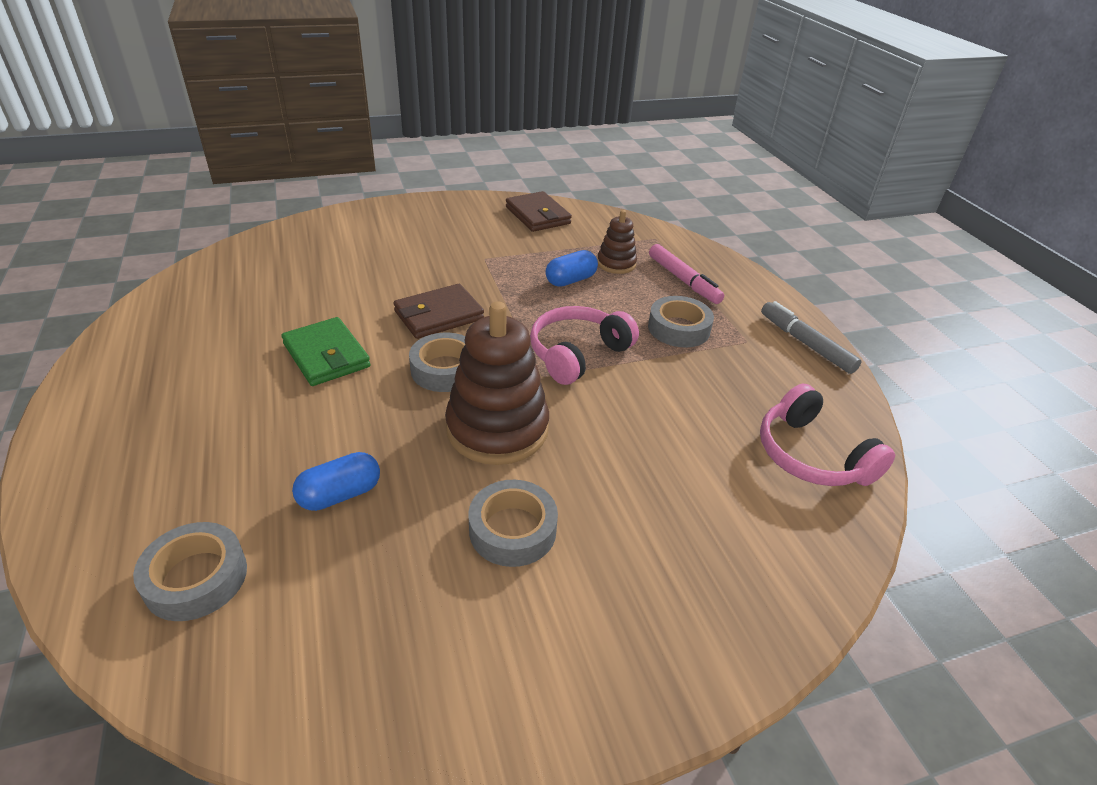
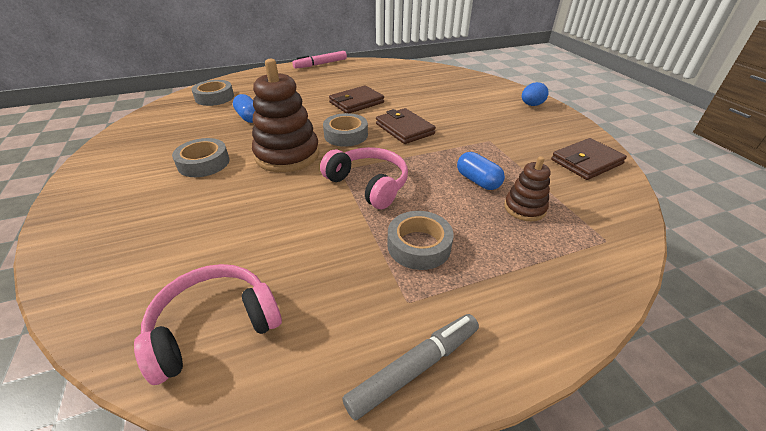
camera: 90 degrees right, 0 degrees up
(326, 355) = (356, 102): green wallet -> brown wallet
(397, 214) = (531, 105): none -> blue egg
(683, 280) = (518, 257): pink marker -> pink marker (320, 64)

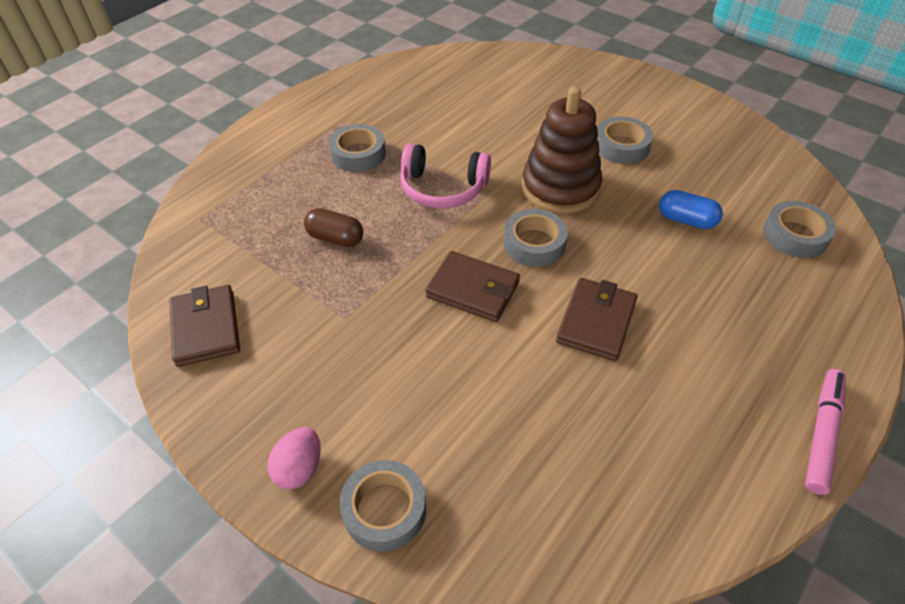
camera: 150 degrees right, 10 degrees up
(214, 326) = (445, 73): pink headphones -> none
(414, 368) = (323, 97): grey marker -> none
(477, 181) = (335, 238): blue capsule -> brown capsule
(497, 89) = (384, 509): none -> grey tape
(524, 208) = (278, 223): brown stacking toy -> none
(531, 105) = (299, 468): blue egg -> pink egg
(586, 162) = (206, 328): brown wallet -> brown wallet turned 45 degrees counterclockwise

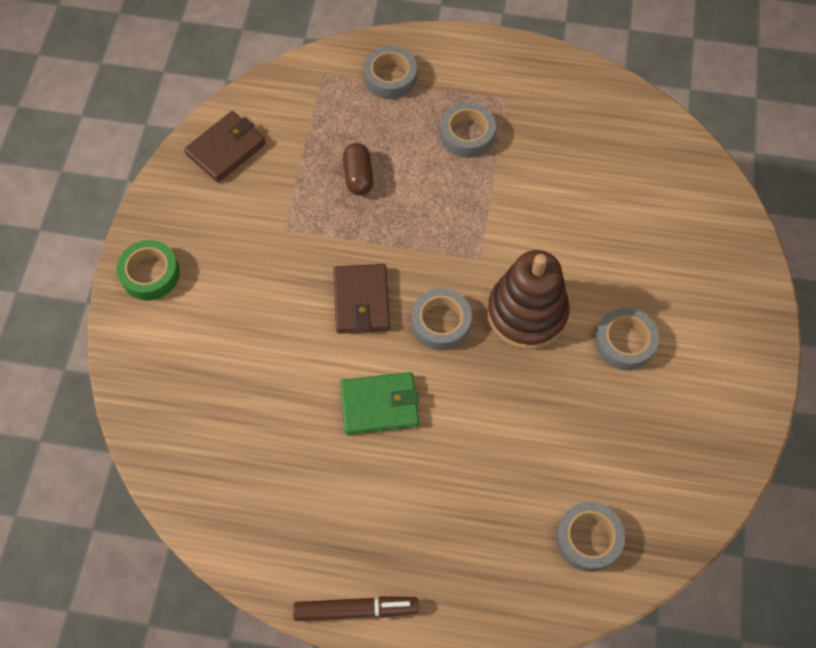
camera: 60 degrees right, 15 degrees up
(299, 468) = (150, 274): pink egg -> green tape
(384, 509) = (147, 339): grey tape -> grey tape (390, 77)
(443, 188) = (465, 221): pink headphones -> none
(596, 322) = (379, 405): brown wallet -> green wallet
(686, 220) = (549, 436): blue capsule -> none
(822, 434) = (356, 609): pink marker -> brown marker

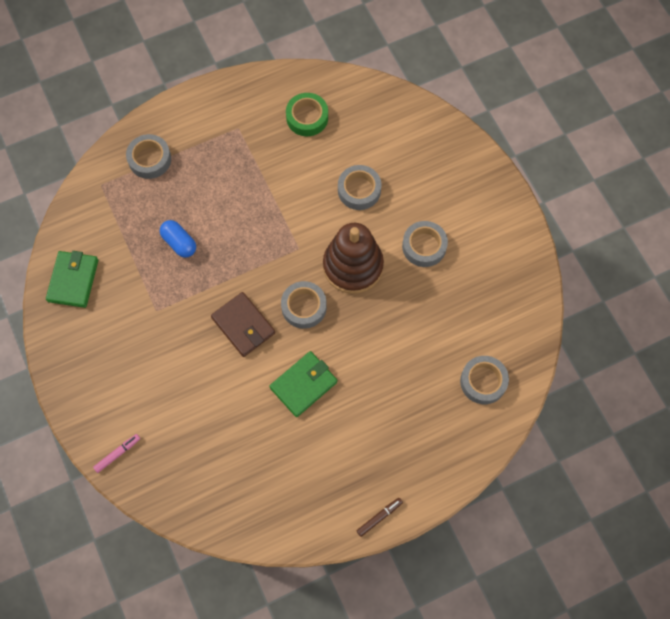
camera: 35 degrees left, 5 degrees up
(136, 348) = (117, 454): none -> pink marker
(150, 274) = (88, 399): green tape -> green tape (307, 117)
(226, 149) = (73, 280): brown wallet -> green wallet
(356, 609) = (379, 517): brown marker -> brown marker, size x0.61
(358, 176) = (179, 243): brown capsule -> blue capsule
(467, 134) = (231, 169): grey tape -> grey tape (359, 190)

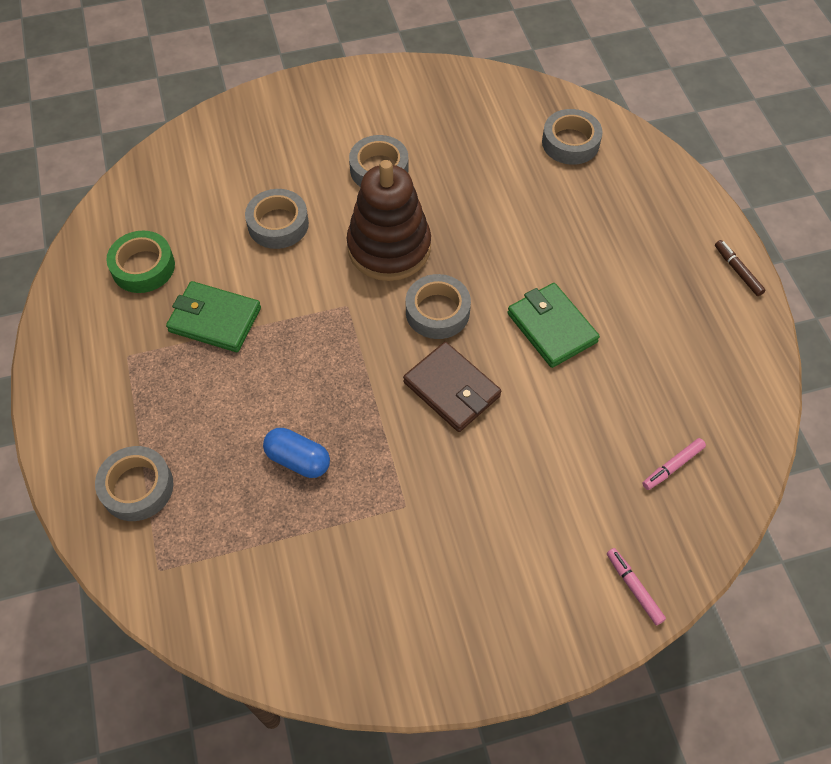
camera: 80 degrees left, 10 degrees down
(73, 280) = (325, 632): green wallet -> green wallet (215, 320)
(179, 243) = (298, 459): blue capsule -> blue capsule turned 60 degrees clockwise
(205, 474) = (672, 466): none -> pink marker
(243, 325) = (452, 389): brown wallet -> brown wallet turned 75 degrees clockwise

